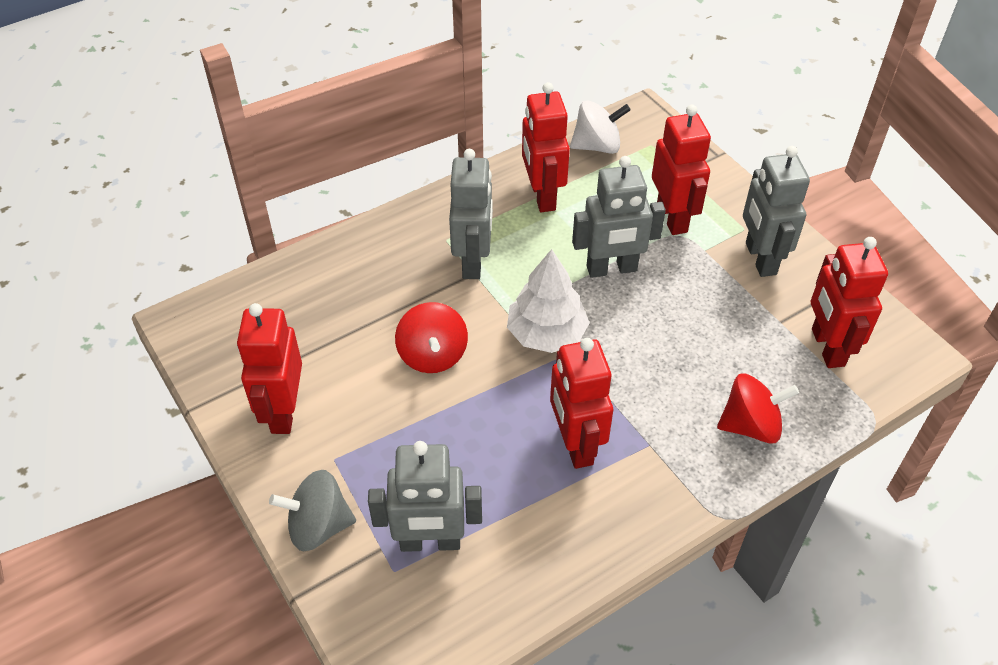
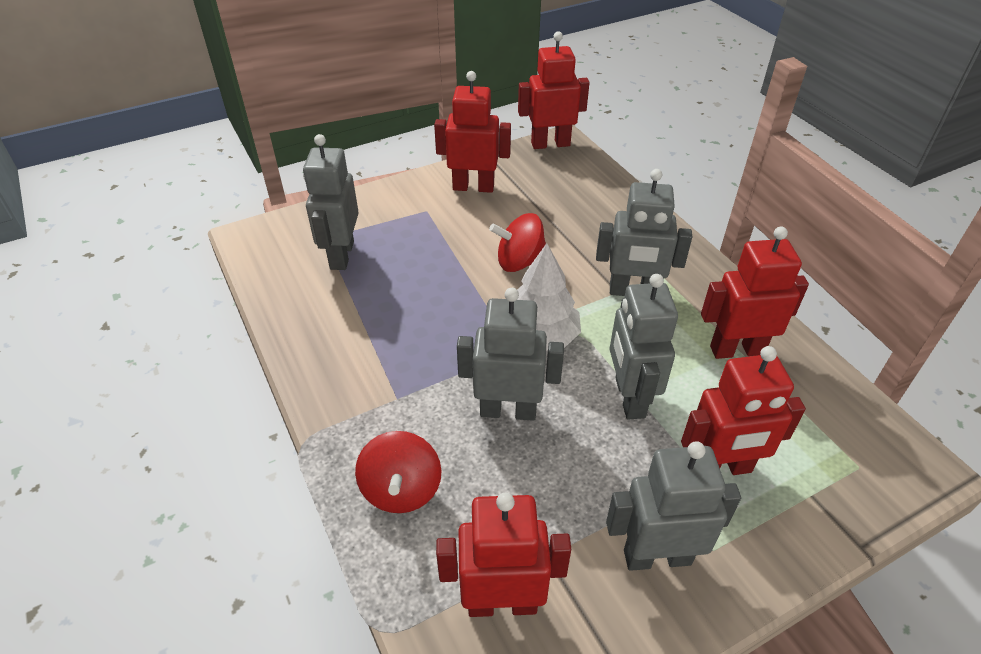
camera: 95 degrees right, 5 degrees down
(318, 526) = (372, 204): grey spinning top -> none
(575, 444) = (409, 345): red robot -> red robot (550, 144)
(597, 146) = (838, 408): white spinning top -> none
(645, 354) = (508, 410): none -> grey robot

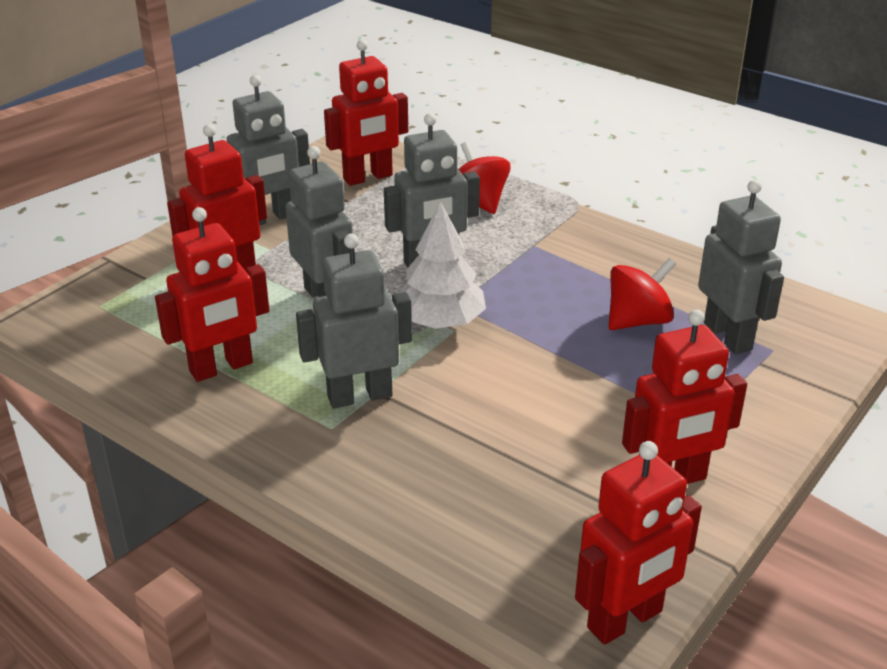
camera: 155 degrees right, 10 degrees down
(520, 262) = (517, 390): red spinning top -> red spinning top (638, 321)

